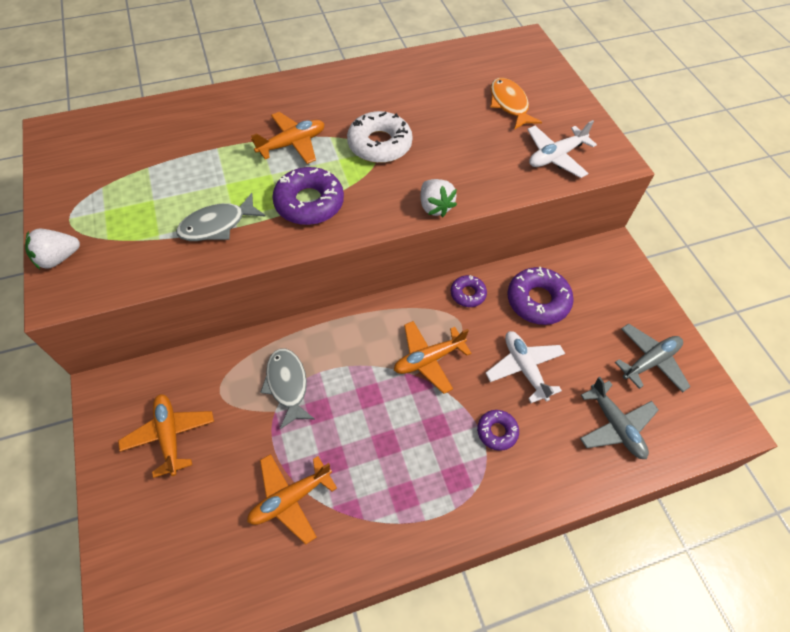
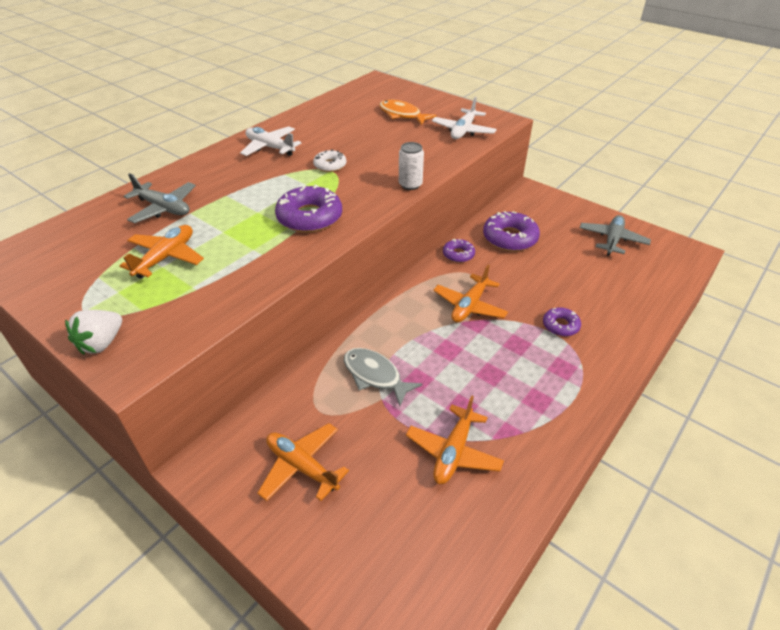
camera: 30 degrees left, 15 degrees down
(217, 225) = (243, 259): grey fish -> none
(292, 144) = (257, 188): orange plane -> orange plane (166, 257)
(379, 144) = (330, 165): white donut -> white donut, size x0.56
(435, 207) = (410, 185): white strawberry -> white can
(524, 368) = (540, 280): white plane -> white plane (270, 147)
(615, 426) = (629, 284): grey plane -> grey plane (164, 208)

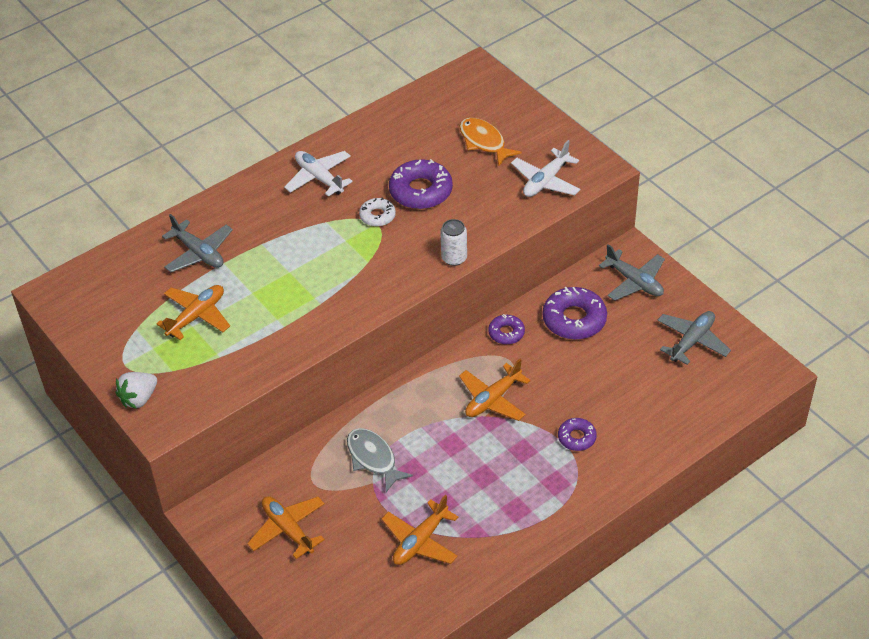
camera: 15 degrees right, 5 degrees up
(309, 217) = (339, 287): purple donut -> purple donut (420, 191)
(543, 208) = (634, 282): none -> grey plane

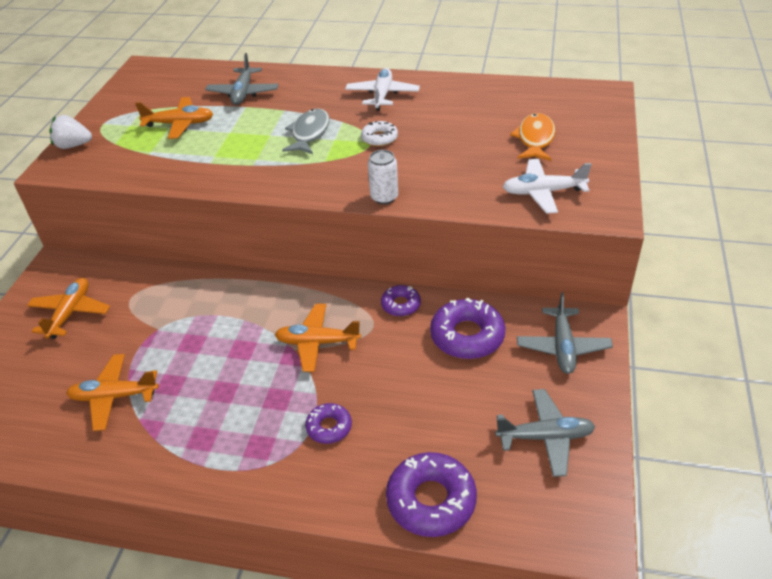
camera: 50 degrees right, 5 degrees down
(373, 459) = (184, 314): grey fish -> grey fish (309, 133)
(420, 191) = (435, 141): purple donut -> purple donut (431, 500)

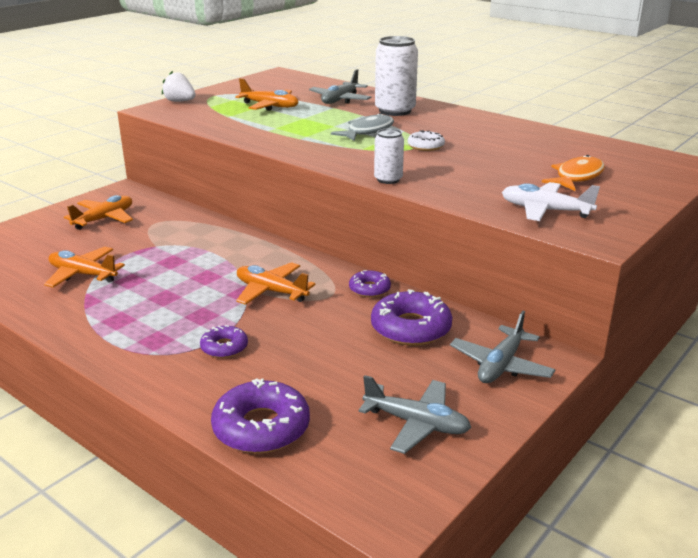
camera: 25 degrees right, 15 degrees down
(310, 94) = (395, 111): none -> white can
(382, 95) = (458, 123): white plane -> none

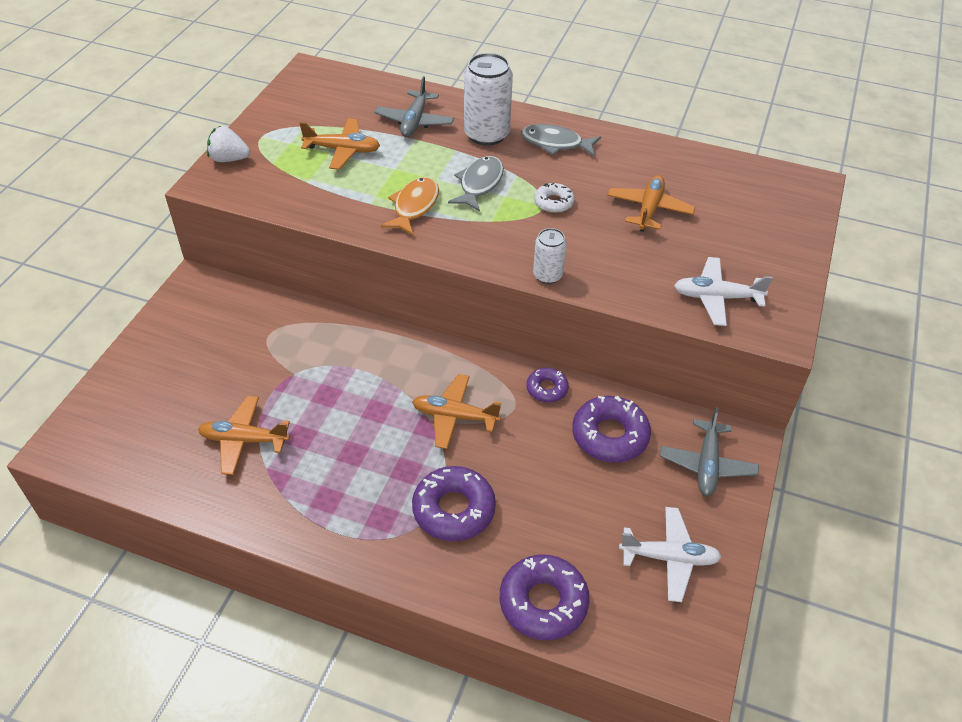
camera: 20 degrees left, 20 degrees up
(104, 219) = (207, 341): orange plane -> orange plane (649, 209)
(224, 347) = (453, 509): purple donut -> purple donut, size x1.77
(416, 424) = (669, 558): grey plane -> white plane
(452, 120) = (555, 143): none -> grey fish
(577, 177) = (721, 231): orange fish -> orange fish (414, 206)

